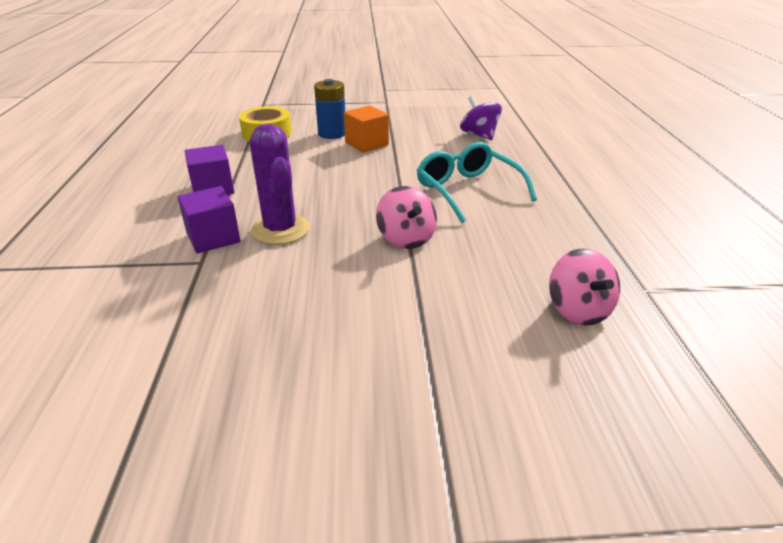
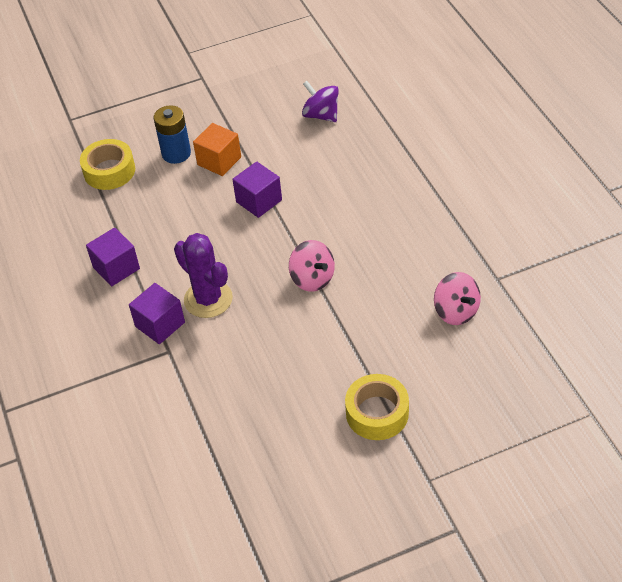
camera: 15 degrees left, 15 degrees up
(386, 173) = (259, 201): none -> purple cube
(416, 402) = (377, 413): none -> yellow tape
(468, 190) = (339, 204): turquoise glasses -> none

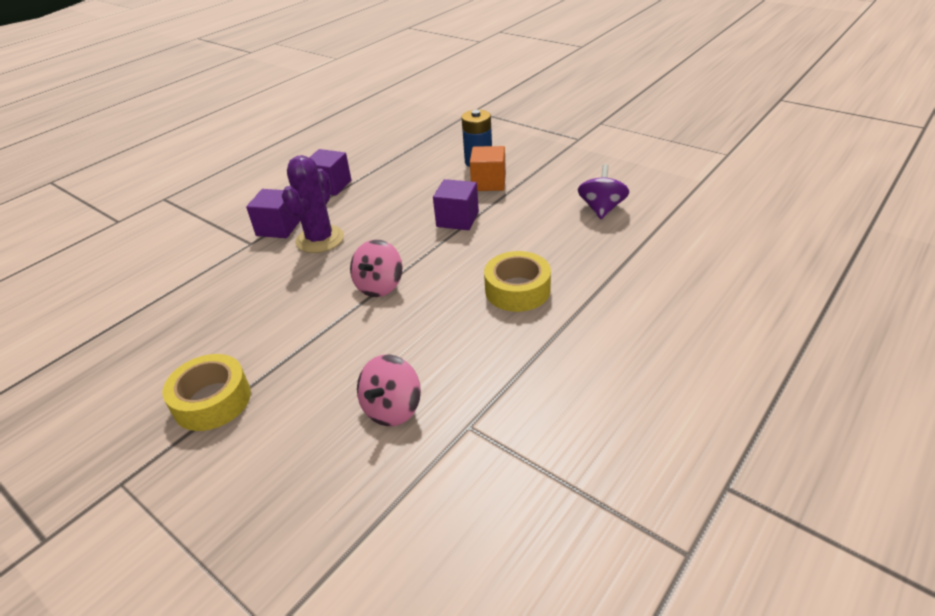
camera: 60 degrees right, 10 degrees down
(109, 171) = (433, 144): yellow tape -> yellow tape (517, 290)

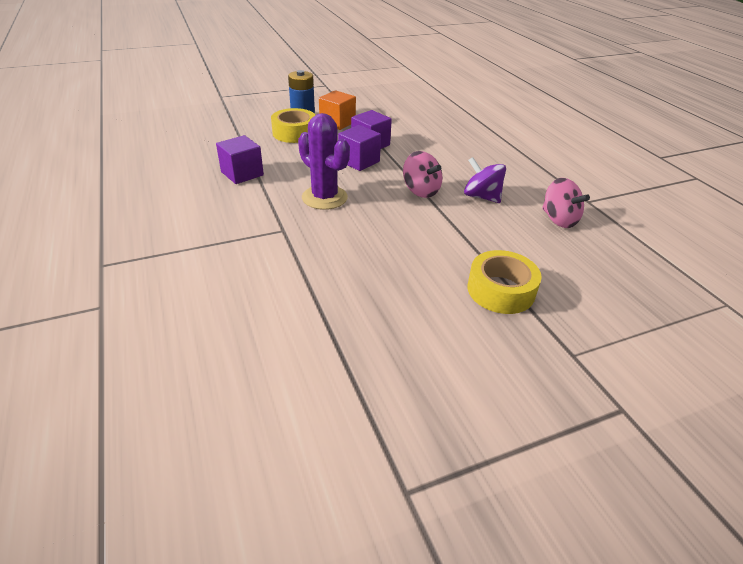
camera: 65 degrees left, 0 degrees up
(278, 228) = (277, 211): purple cube -> purple cube (359, 161)
(517, 290) = (474, 152): yellow tape -> yellow tape (294, 133)
(601, 209) = (417, 107): purple spinning top -> purple spinning top (481, 197)

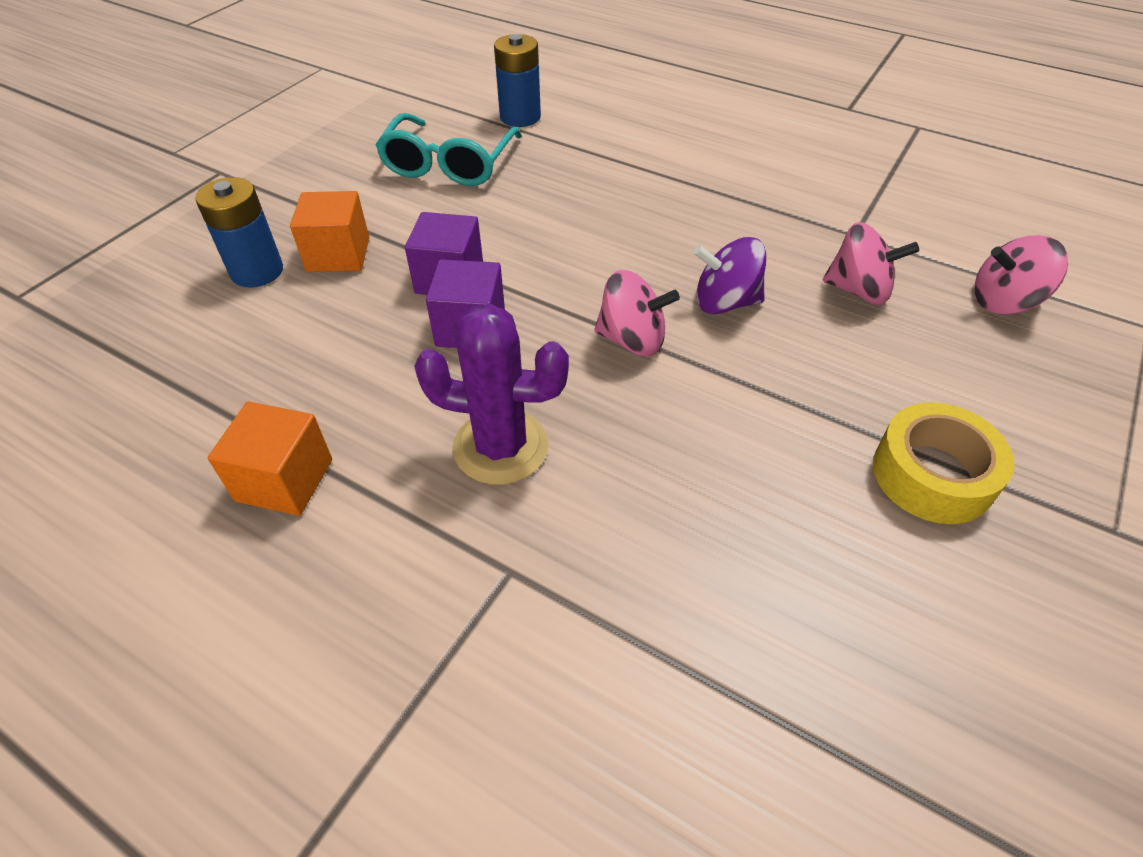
camera: 35 degrees left, 10 degrees up
(242, 173) = (284, 480): purple cube -> orange cube
(294, 133) = (282, 320): yellow tape -> none
(417, 111) = (449, 164): none -> turquoise glasses
(471, 106) = (520, 117): none -> blue battery
(641, 257) = (1004, 302): none -> pink spinning top

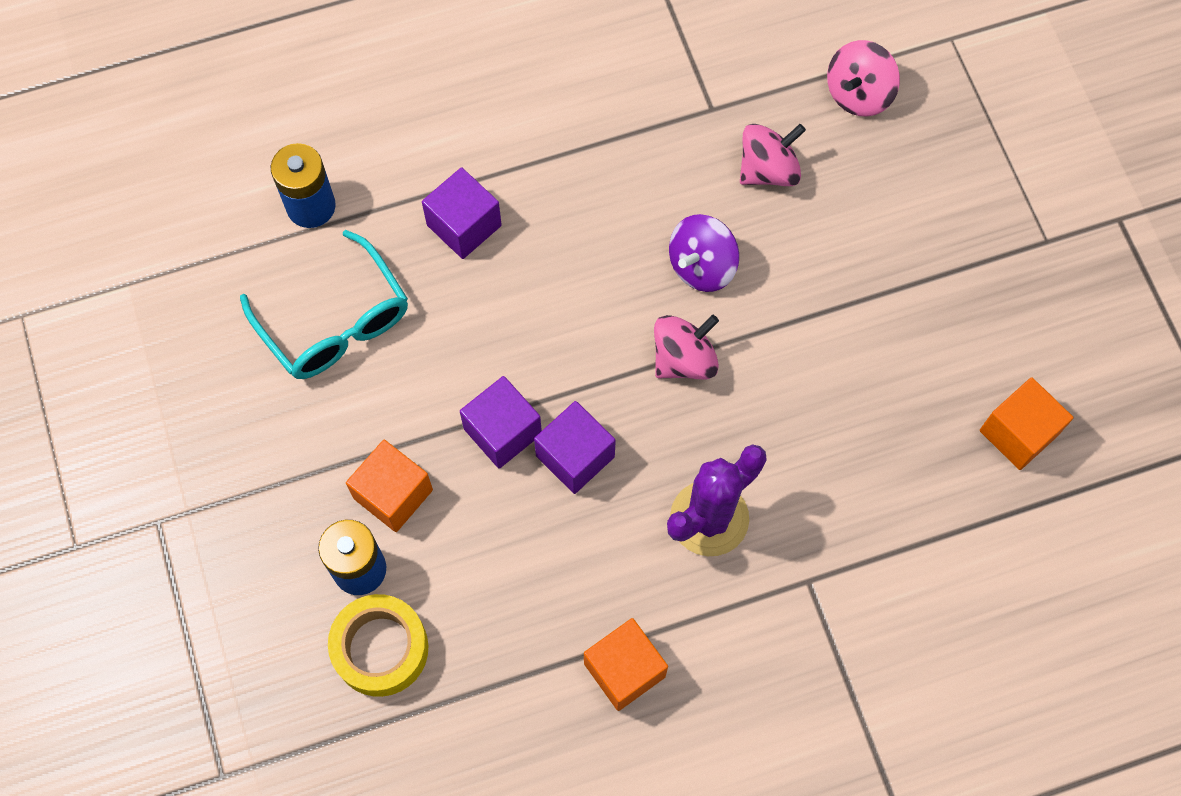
camera: 50 degrees left, 20 degrees up
(591, 177) = (464, 225): none -> purple cube
(893, 661) = (1018, 433): none -> orange cube
(932, 475) = (939, 292): yellow tape -> yellow tape (380, 648)

